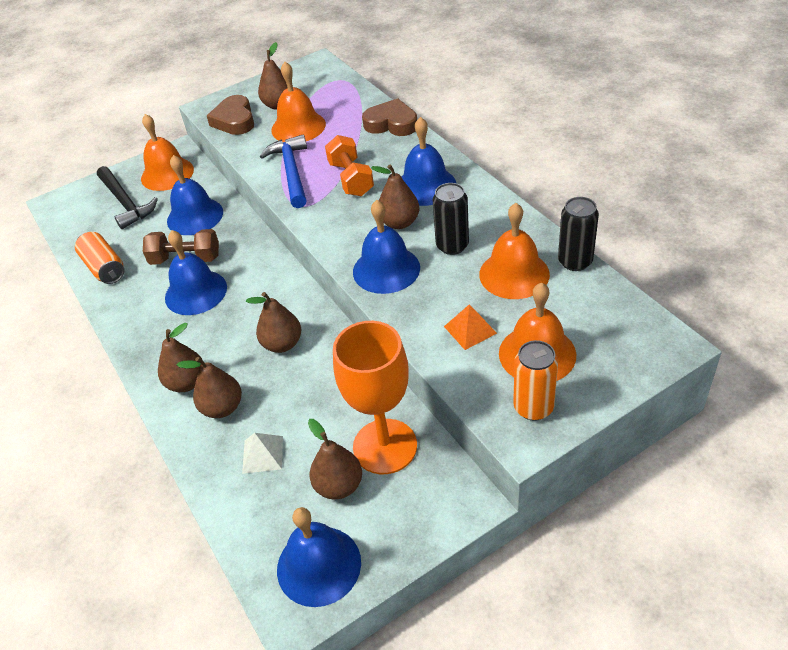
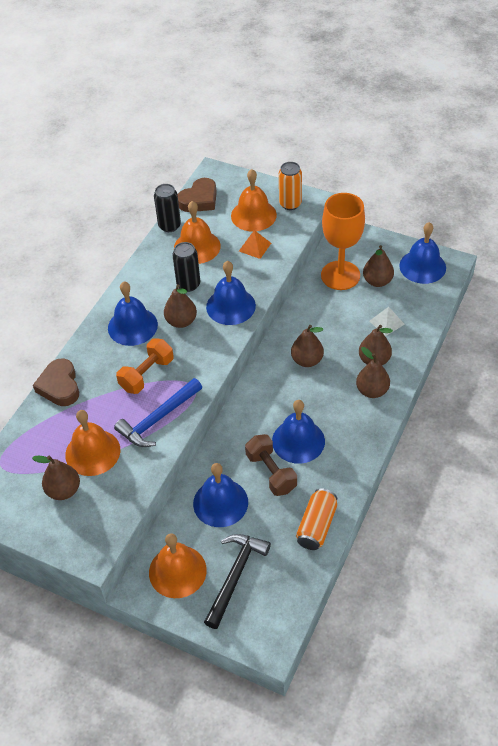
camera: 125 degrees left, 5 degrees up
(234, 120) = (104, 512): brown heart -> brown heart (199, 200)

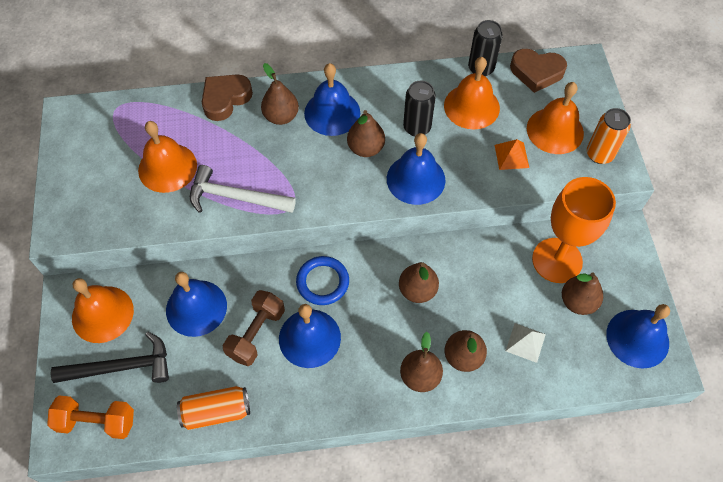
camera: 55 degrees right, 10 degrees up
(63, 490) = (114, 170): brown pear -> brown pear (281, 116)
(147, 374) = (282, 158): orange dumbbell -> orange dumbbell (97, 422)
(158, 419) = (235, 197): blue hammer -> white hammer
(259, 412) = (322, 282): none -> blue ring

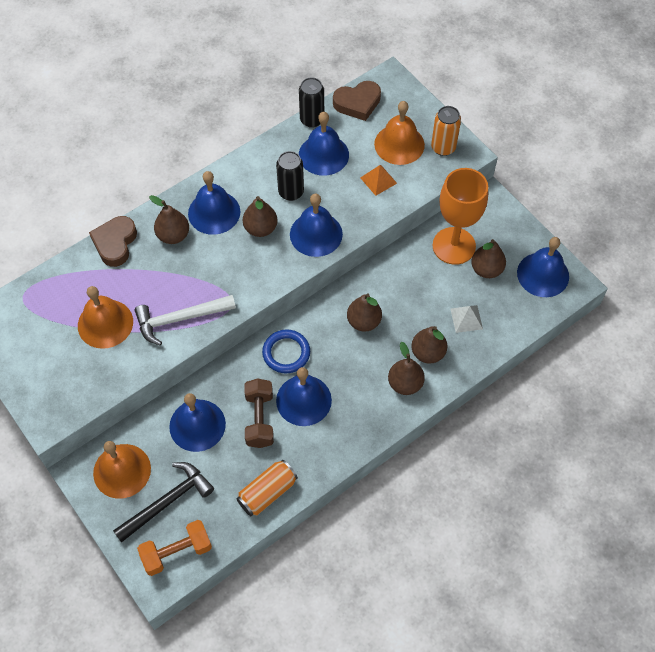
camera: 30 degrees left, 0 degrees up
(471, 106) = (323, 154): orange bell -> blue bell

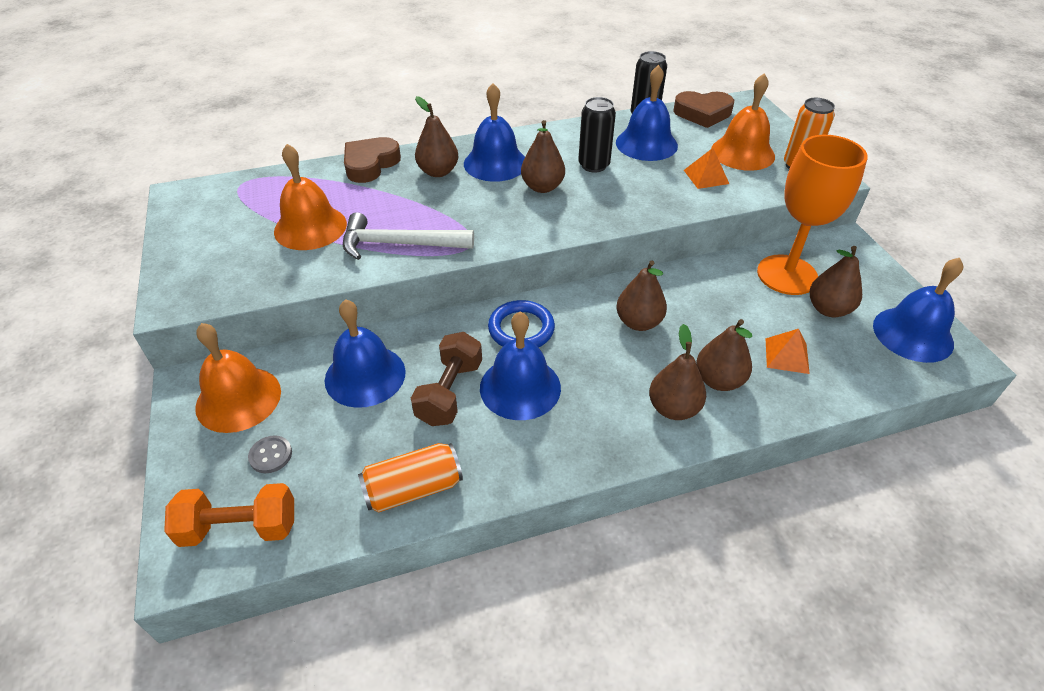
camera: 20 degrees right, 15 degrees down
(167, 501) = (270, 455): black hammer -> grey button
(316, 234) = (608, 206): blue bell -> none
(466, 318) = (787, 355): white pyramid -> orange pyramid

